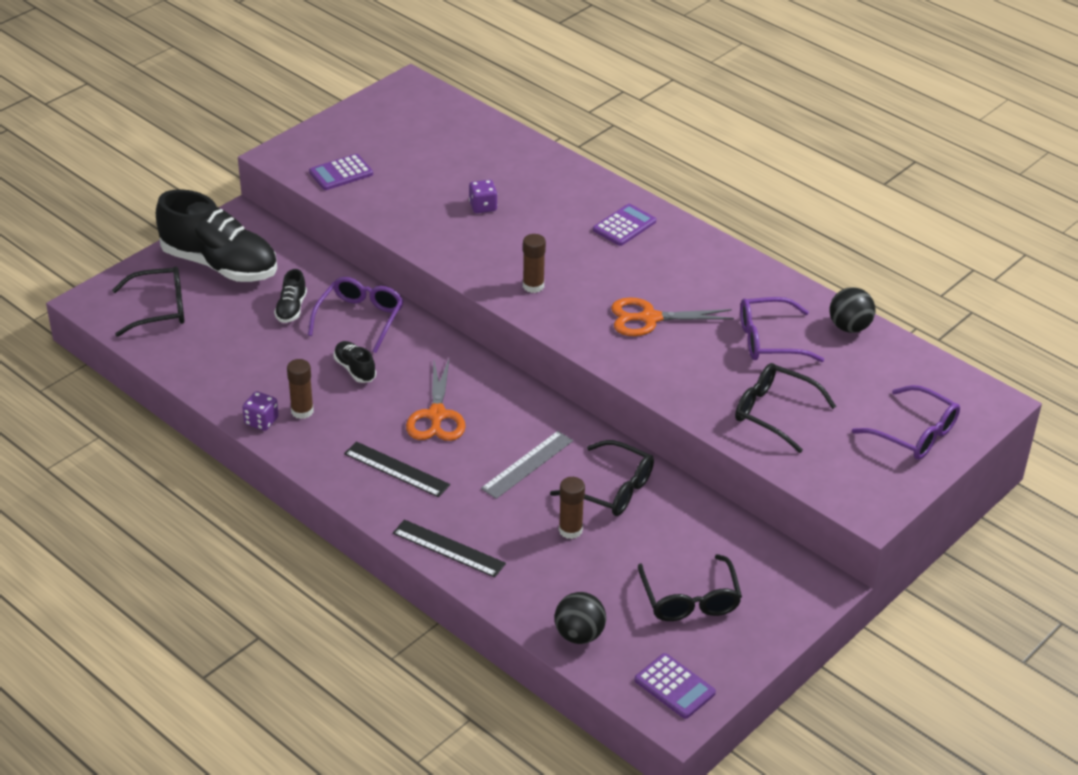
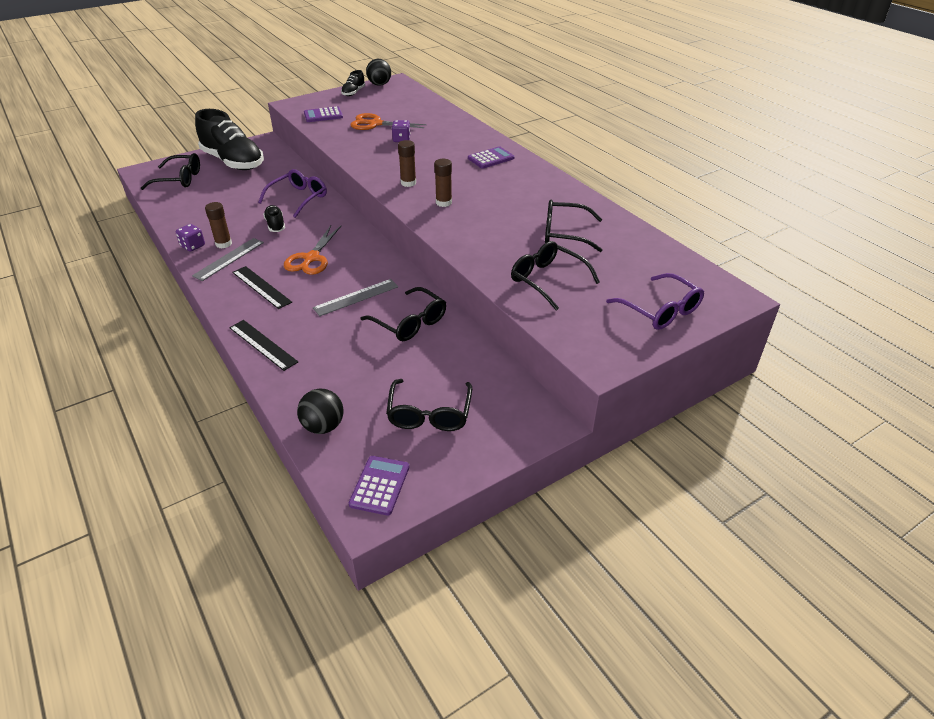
camera: 15 degrees right, 0 degrees up
(291, 309) = (259, 188): black shoe -> black shoe (353, 92)
(325, 434) = (229, 259): none -> grey ruler
(570, 530) = (362, 346): brown glue stick -> brown glue stick (443, 202)
(649, 318) = (480, 210): orange scissors -> orange scissors (375, 124)
(674, 686) = (380, 485): purple calculator -> purple calculator turned 135 degrees counterclockwise
(769, 340) = (564, 233): purple glasses -> black glasses
(849, 327) = (631, 233): black ball -> black ball (379, 84)

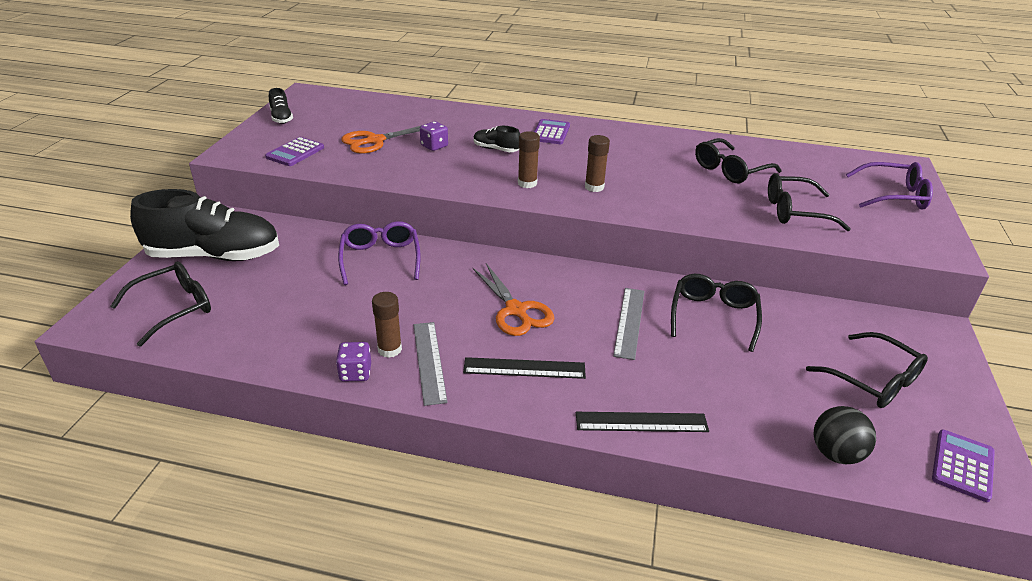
camera: 45 degrees left, 5 degrees down
(275, 225) = (410, 298): black shoe -> black shoe (496, 149)
(379, 84) = (295, 101): black ball -> none
(380, 485) = (962, 465): purple calculator -> purple calculator turned 60 degrees clockwise
(409, 322) = (713, 316): black glasses -> black glasses turned 75 degrees counterclockwise

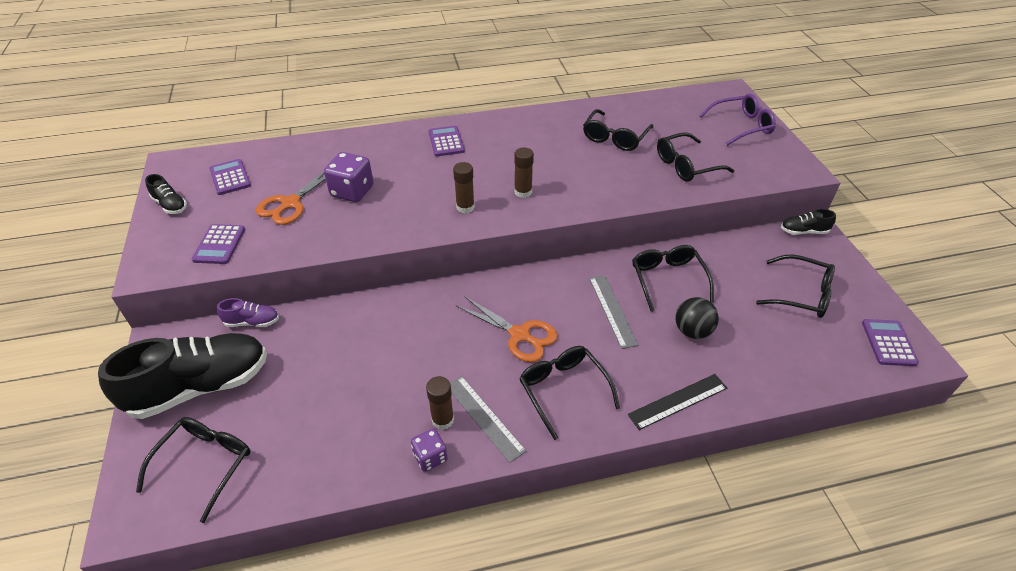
camera: 25 degrees left, 10 degrees up
(290, 225) = (252, 322): none -> purple shoe
(342, 112) = (230, 177): none -> purple calculator
(380, 259) = (367, 327): purple glasses -> none
(434, 146) = (352, 191): purple dice -> purple dice, size x1.63
(496, 149) = (411, 177): black shoe -> black shoe (803, 231)
(524, 368) = (563, 390): black ruler -> black glasses
(836, 454) = (814, 369): black ball -> black ball (692, 331)

